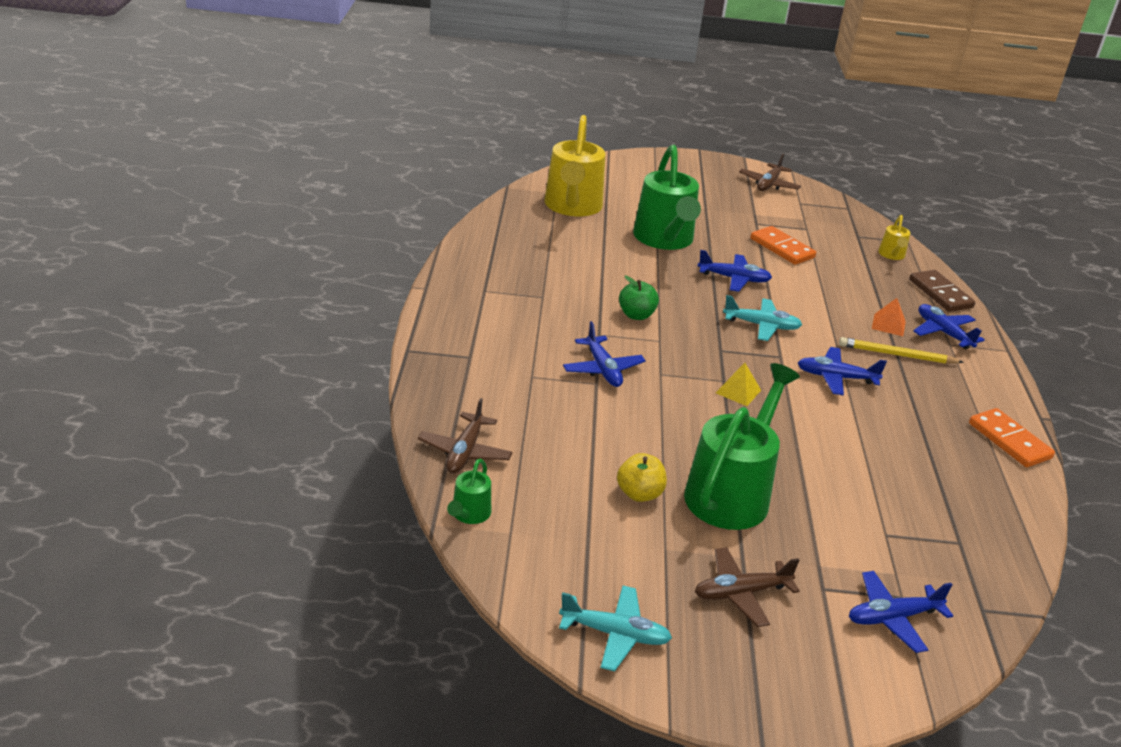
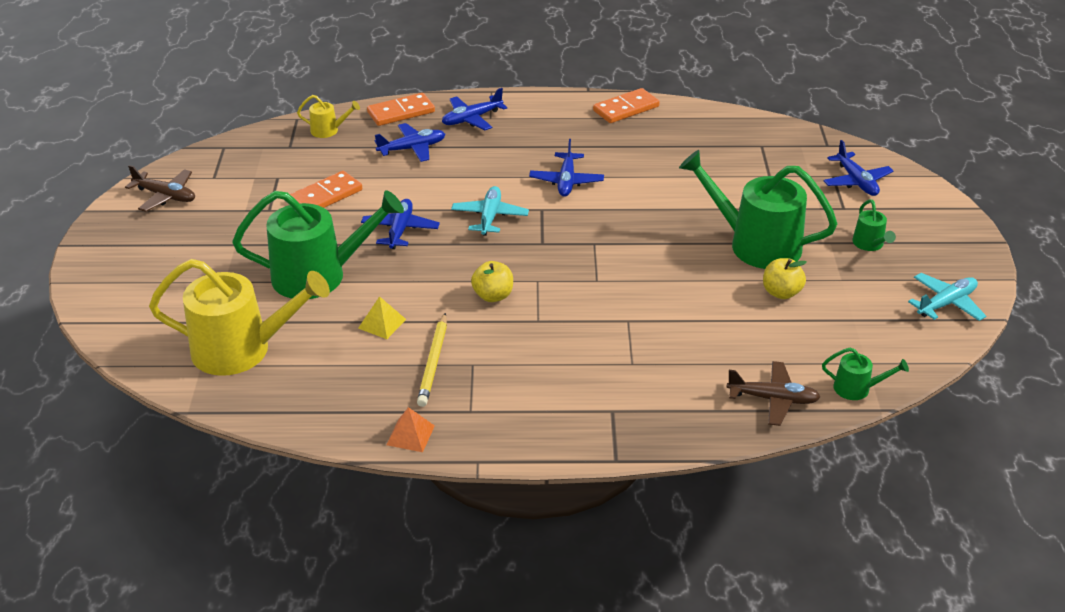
camera: 90 degrees left, 5 degrees up
(602, 369) = (602, 317): blue plane -> blue plane (412, 149)
(615, 634) = (946, 303): turquoise plane -> turquoise plane turned 45 degrees clockwise
(636, 315) = (493, 296): green apple -> yellow apple
(738, 391) = (608, 235): yellow pyramid -> yellow pyramid (382, 323)
(741, 593) = (870, 244): brown plane -> green watering can
(888, 324) = (466, 146): orange pyramid -> orange pyramid (410, 435)
(896, 355) = (517, 146): yellow pencil -> yellow pencil (433, 362)
(940, 294) = (401, 112): brown domino -> orange domino

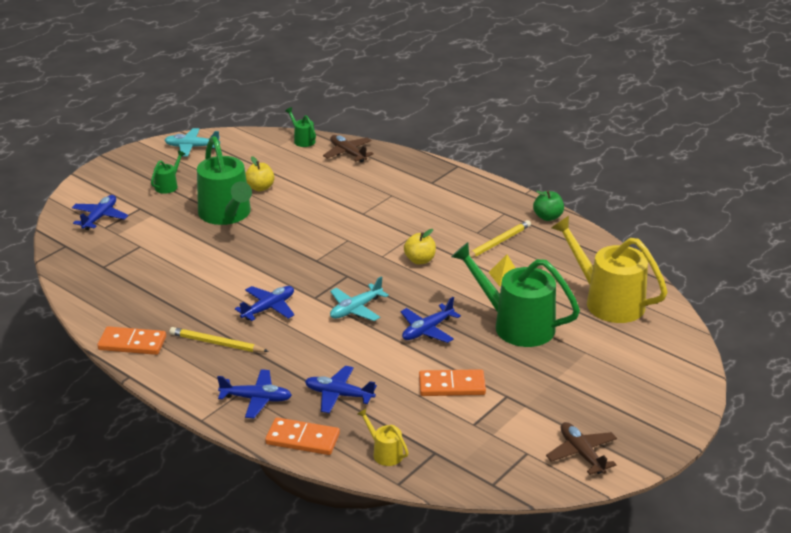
camera: 140 degrees left, 5 degrees down
(410, 435) = (548, 217): orange pyramid -> green apple
(563, 137) = (216, 343): none -> yellow pencil

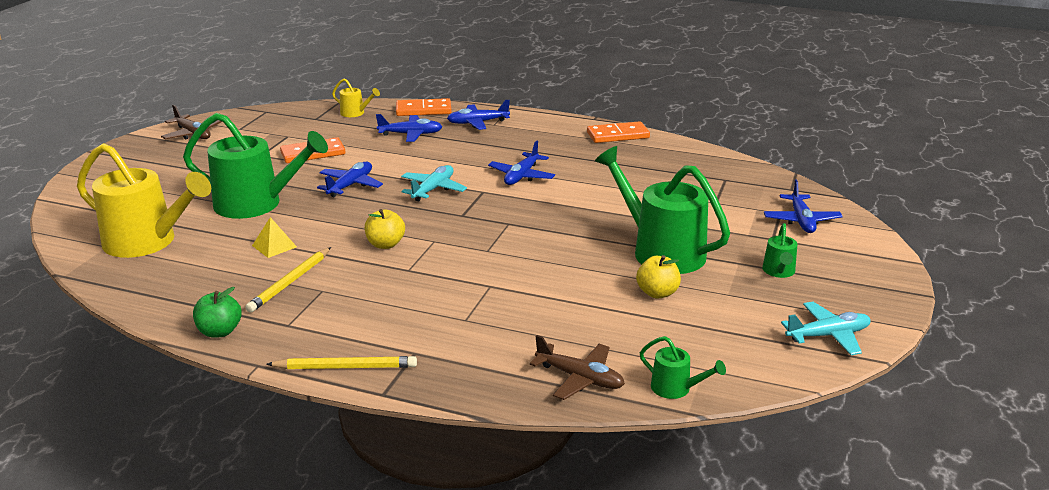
camera: 160 degrees right, 5 degrees down
(216, 343) = (545, 146): yellow pencil -> yellow pencil (346, 367)

